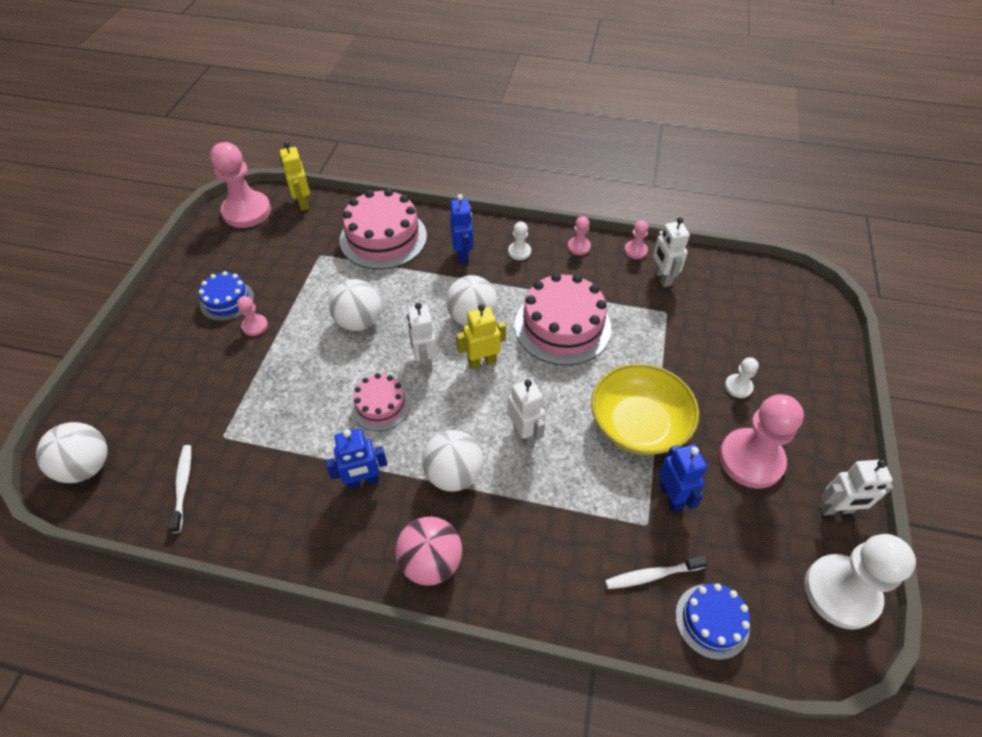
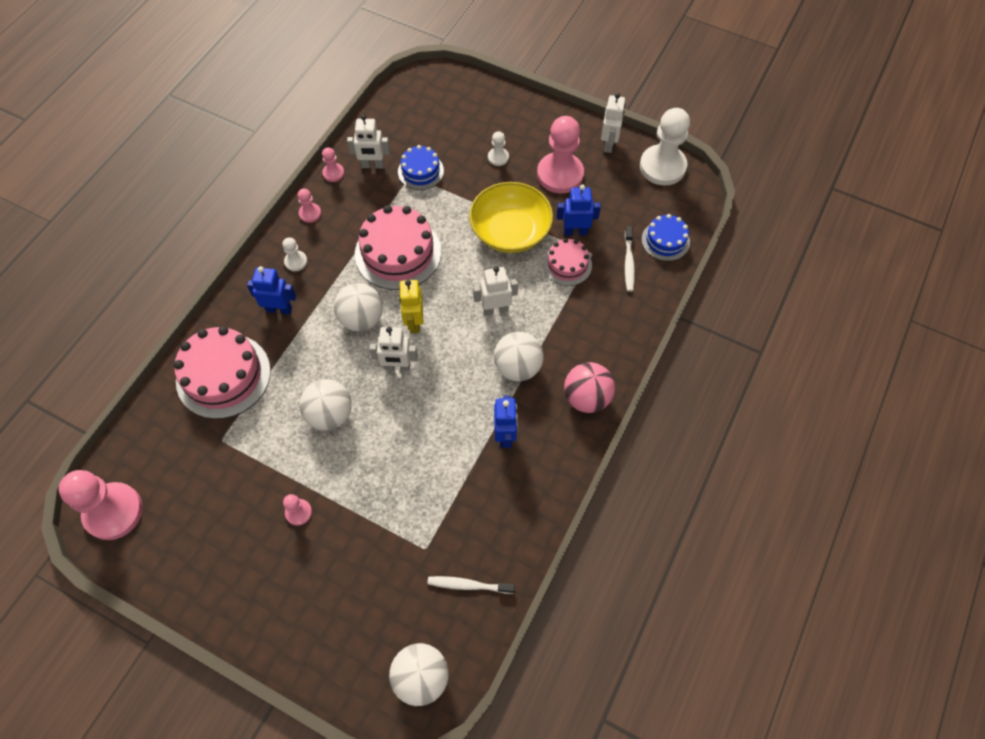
camera: 75 degrees left, 10 degrees up
(227, 300) = (251, 539): blue cake -> blue cake (420, 171)
(303, 203) = (128, 449): yellow robot -> none
(381, 405) = (434, 410): pink cake -> pink cake (567, 265)

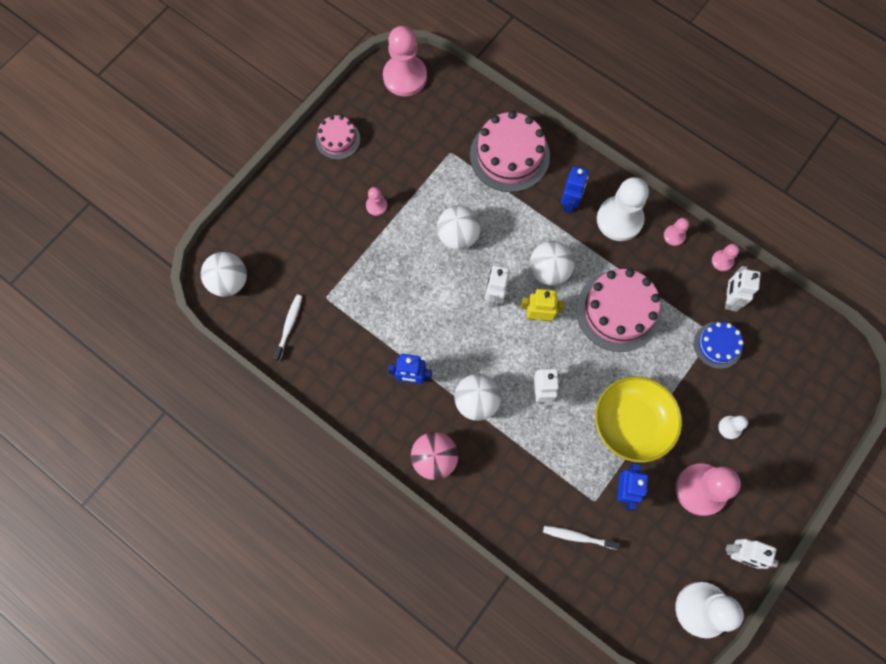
camera: 100 degrees right, 10 degrees up
(296, 261) = (619, 219): white pawn -> white pawn, size x2.17
(567, 265) = (583, 472): pink cake -> pink cake (338, 139)
(665, 240) = (601, 584): blue cake -> none

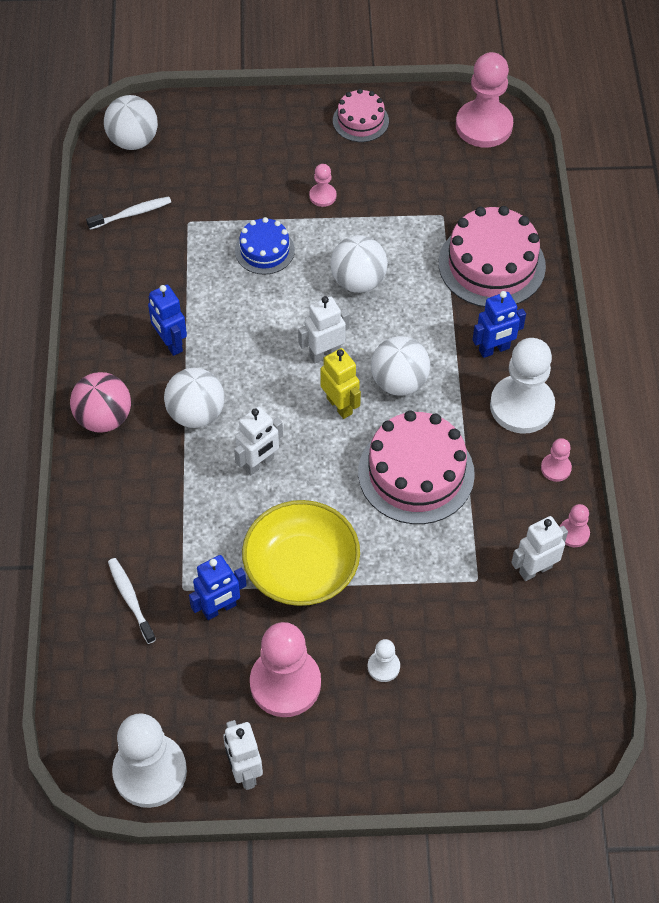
camera: 50 degrees right, 15 degrees down
(717, 345) = (469, 593): blue cake -> blue cake (264, 250)

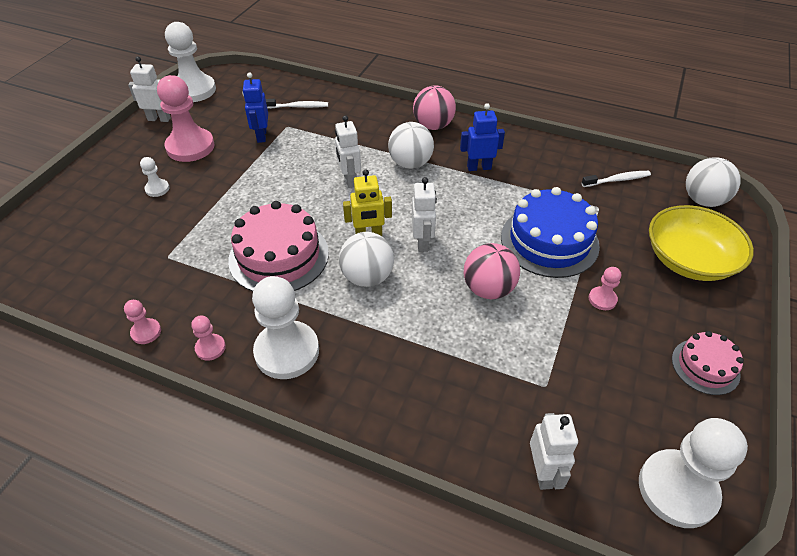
camera: 115 degrees right, 10 degrees down
(132, 214) = (617, 180): white toothbrush -> white toothbrush turned 105 degrees counterclockwise
(264, 250) = (549, 241): blue cake -> blue cake, size x1.78
(301, 568) = (256, 175): yellow bowl -> yellow bowl (689, 260)
(358, 281) = (488, 289): white ball -> pink ball
(484, 126) = (677, 489): pink pawn -> white pawn
(491, 264) = (461, 401): pink cake -> none
(494, 349) = (359, 357): blue robot -> none
(535, 569) = (142, 293): white robot -> white robot (542, 472)

